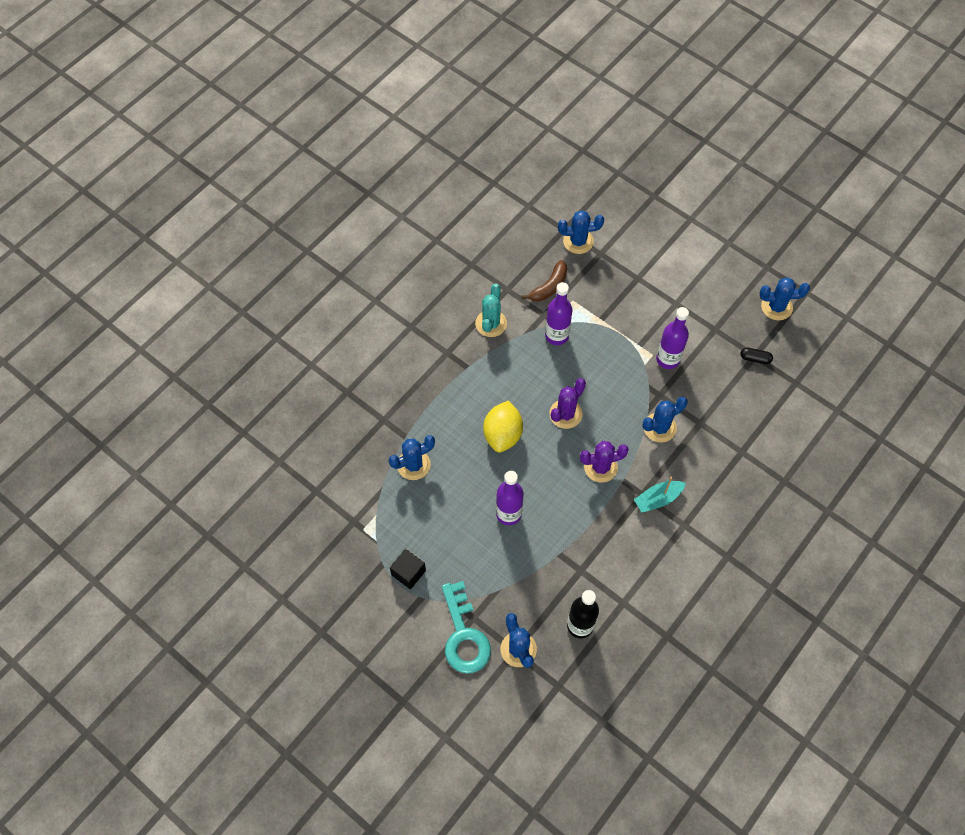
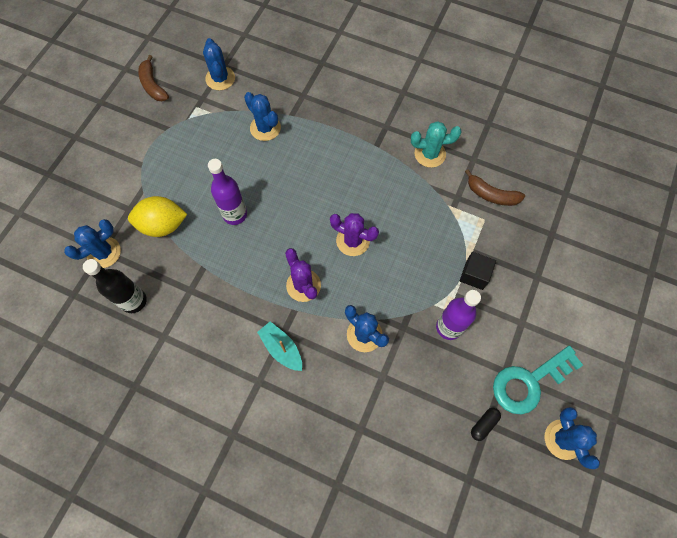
camera: 75 degrees right, 5 degrees up
(317, 571) = (153, 85): none -> brown banana
(408, 573) = (162, 149): black cube -> black cube (474, 275)
(464, 635) = (111, 205): turquoise key -> turquoise key (529, 382)
(502, 435) = (314, 191): yellow lemon -> yellow lemon (163, 225)
(556, 336) = (438, 214): purple bottle -> none
(578, 241) = (557, 210): blue cactus -> blue cactus (220, 78)
(755, 358) = (484, 424): black capsule -> black capsule turned 45 degrees clockwise

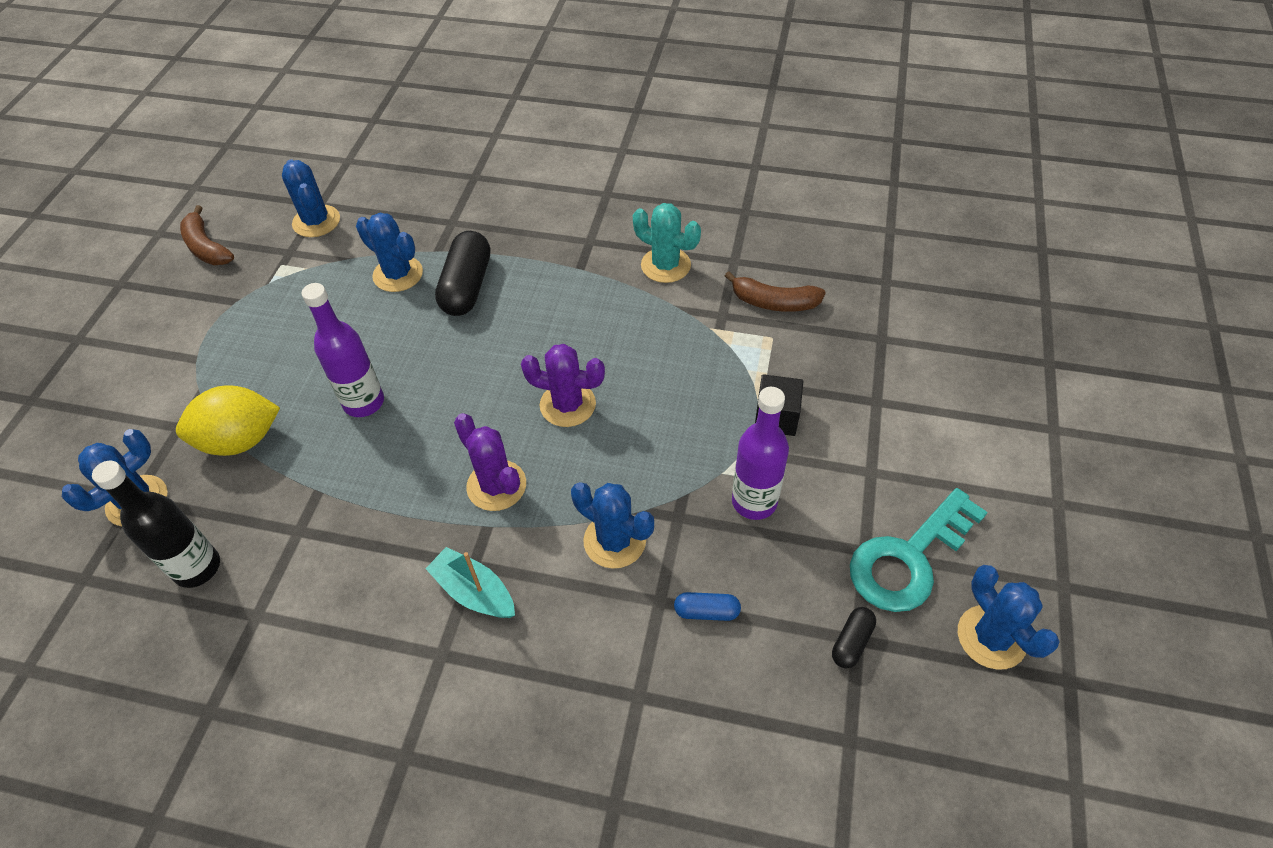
camera: 10 degrees left, 15 degrees down
(305, 145) = (467, 286): none -> black capsule
(407, 388) = (706, 611): none -> blue capsule
(430, 154) = (665, 265): turquoise cactus -> turquoise cactus turned 45 degrees clockwise

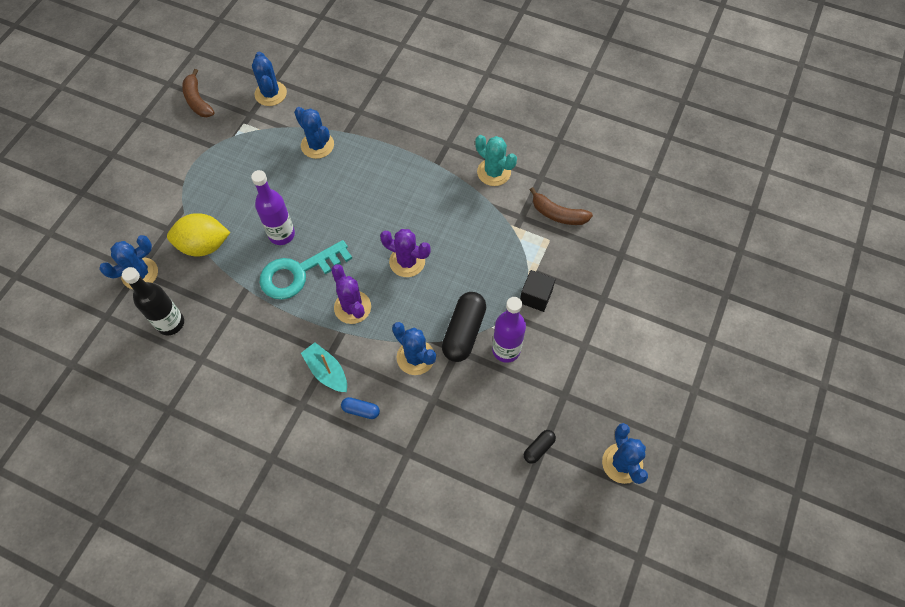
camera: 10 degrees right, 10 degrees up
(467, 286) = (360, 163): black capsule -> black capsule (464, 332)
(706, 611) = (459, 412): blue capsule -> blue capsule (361, 410)
(908, 558) = (589, 405): turquoise key -> turquoise key (298, 273)

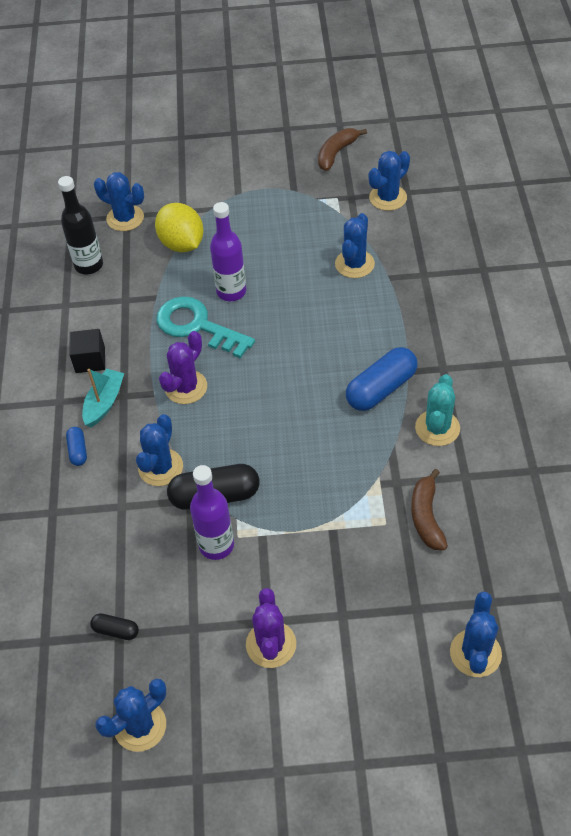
camera: 65 degrees right, 10 degrees down
(407, 261) = (267, 405): purple cactus -> purple cactus (271, 644)
(440, 186) = (381, 389): none -> blue capsule
(535, 296) = (301, 544): black cube -> black cube (90, 360)
(668, 240) = (475, 653): none -> blue cactus

